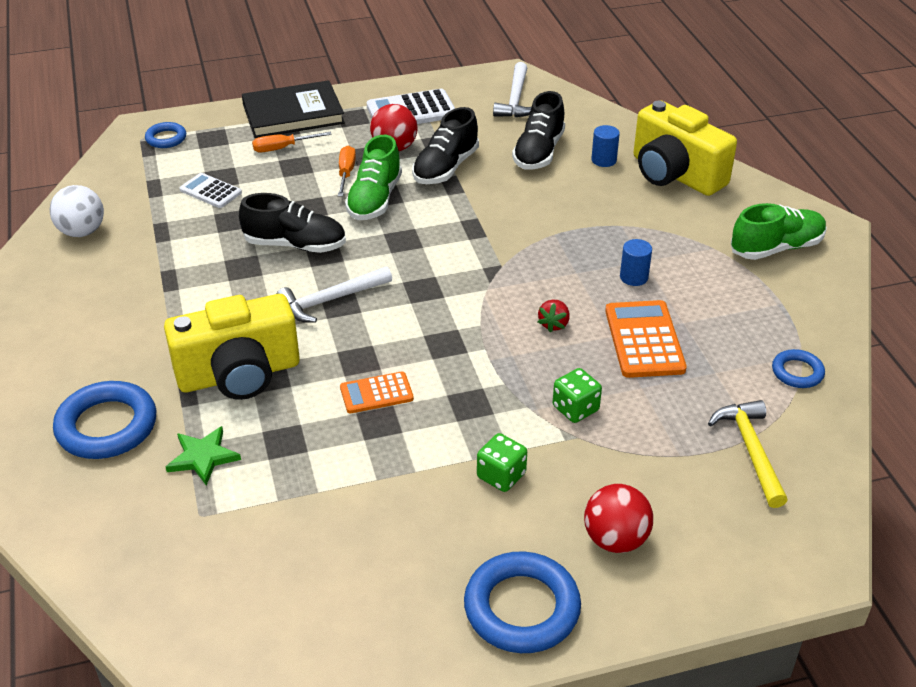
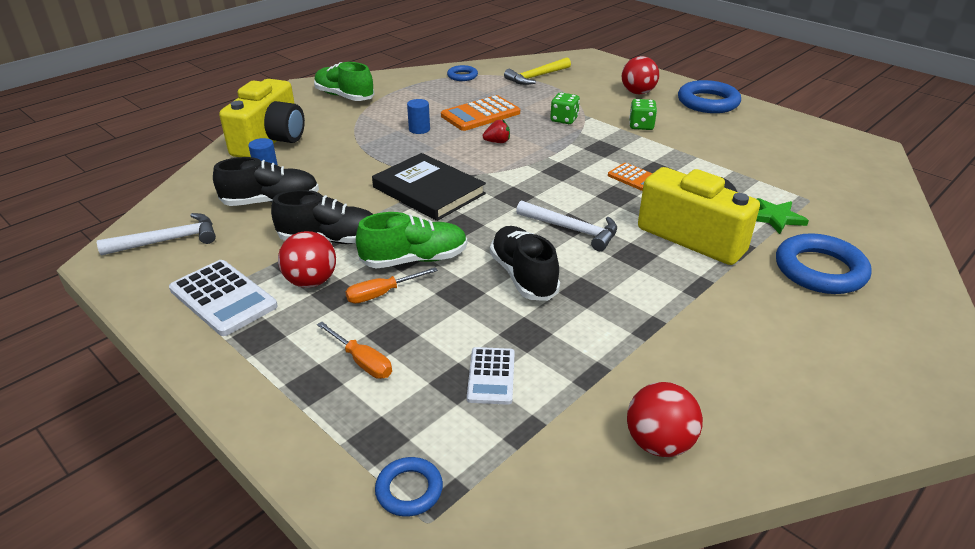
camera: 120 degrees left, 5 degrees down
(82, 232) = (659, 443): white ball -> red ball
(293, 114) = (274, 390): black book -> black book (428, 190)

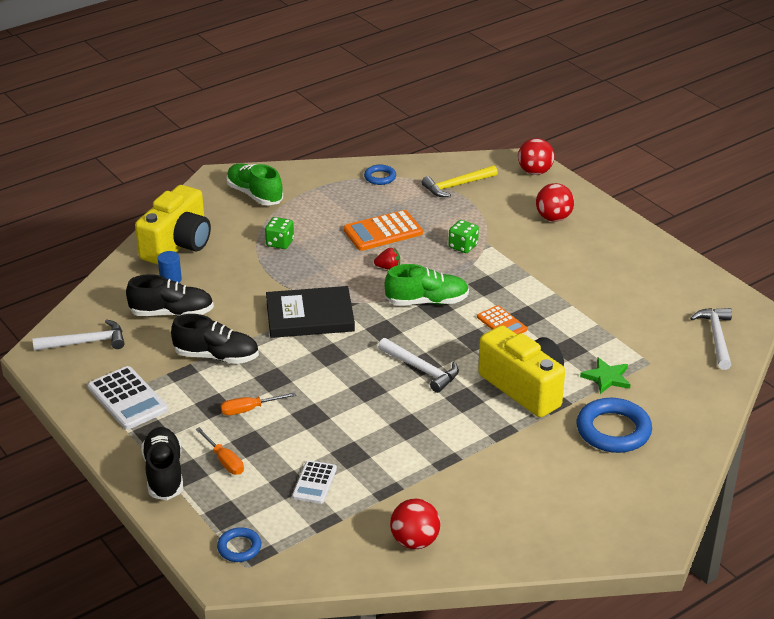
camera: 10 degrees right, 0 degrees up
(311, 281) = (196, 392): red ball -> red ball (535, 172)
(414, 260) = (281, 383): green shoe -> green shoe (427, 301)
(419, 129) = (318, 244): blue cylinder -> none
(428, 190) = (310, 316): black book -> black book turned 60 degrees counterclockwise
(523, 276) = (365, 407): black shoe -> black shoe (164, 474)
(641, 126) = (536, 262): green dice -> green dice (280, 243)
(708, 102) = (620, 238): blue ring -> none
(857, 171) = (716, 337): none -> white hammer

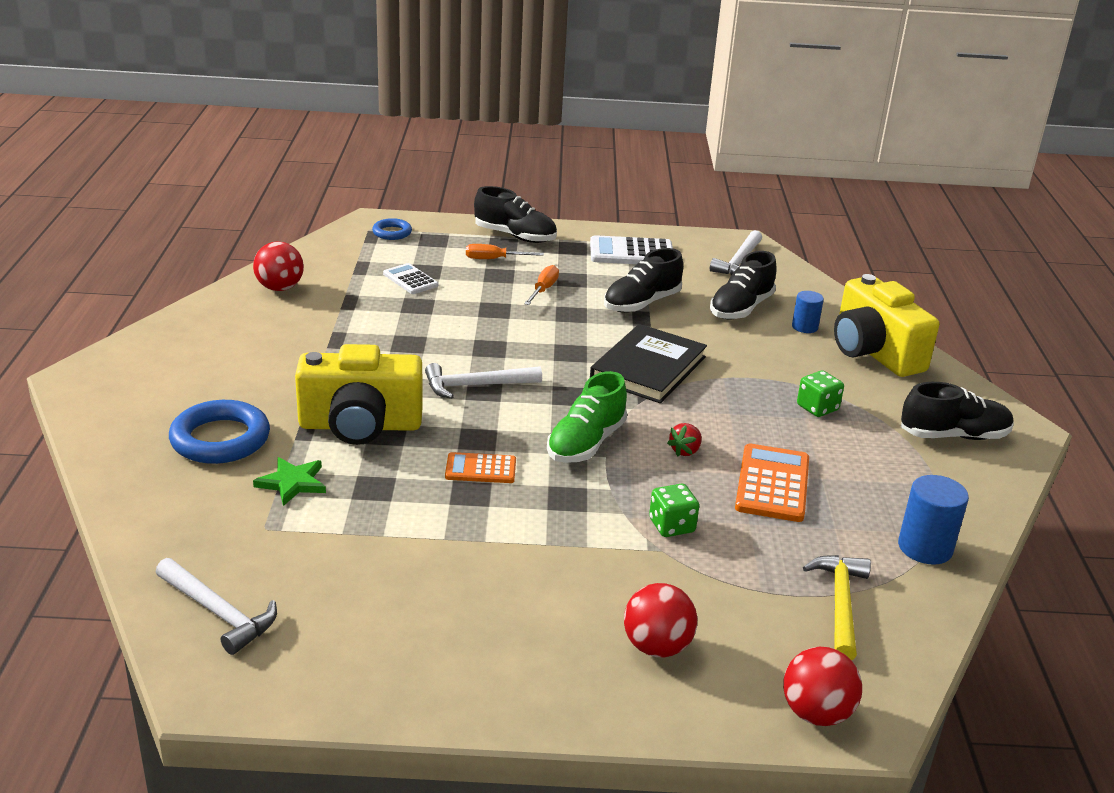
camera: 125 degrees right, 5 degrees down
(254, 195) = (953, 436): green shoe -> black shoe
(380, 177) = (925, 548): blue ring -> blue cylinder

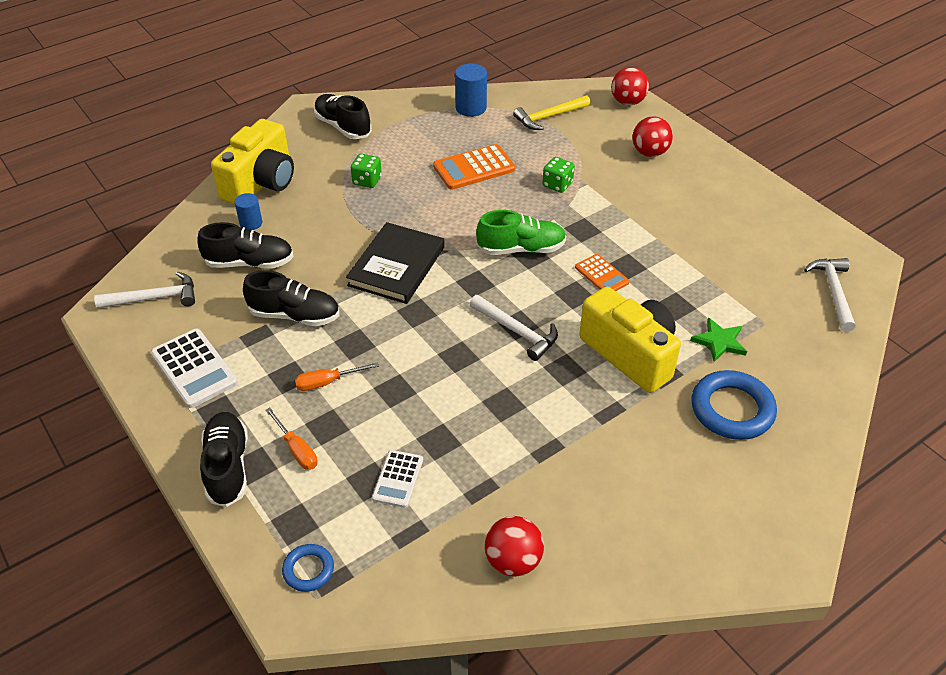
camera: 125 degrees left, 15 degrees up
(648, 368) = (396, 266): black book -> black book turned 60 degrees counterclockwise
(685, 451) = (480, 209): red strawberry -> none

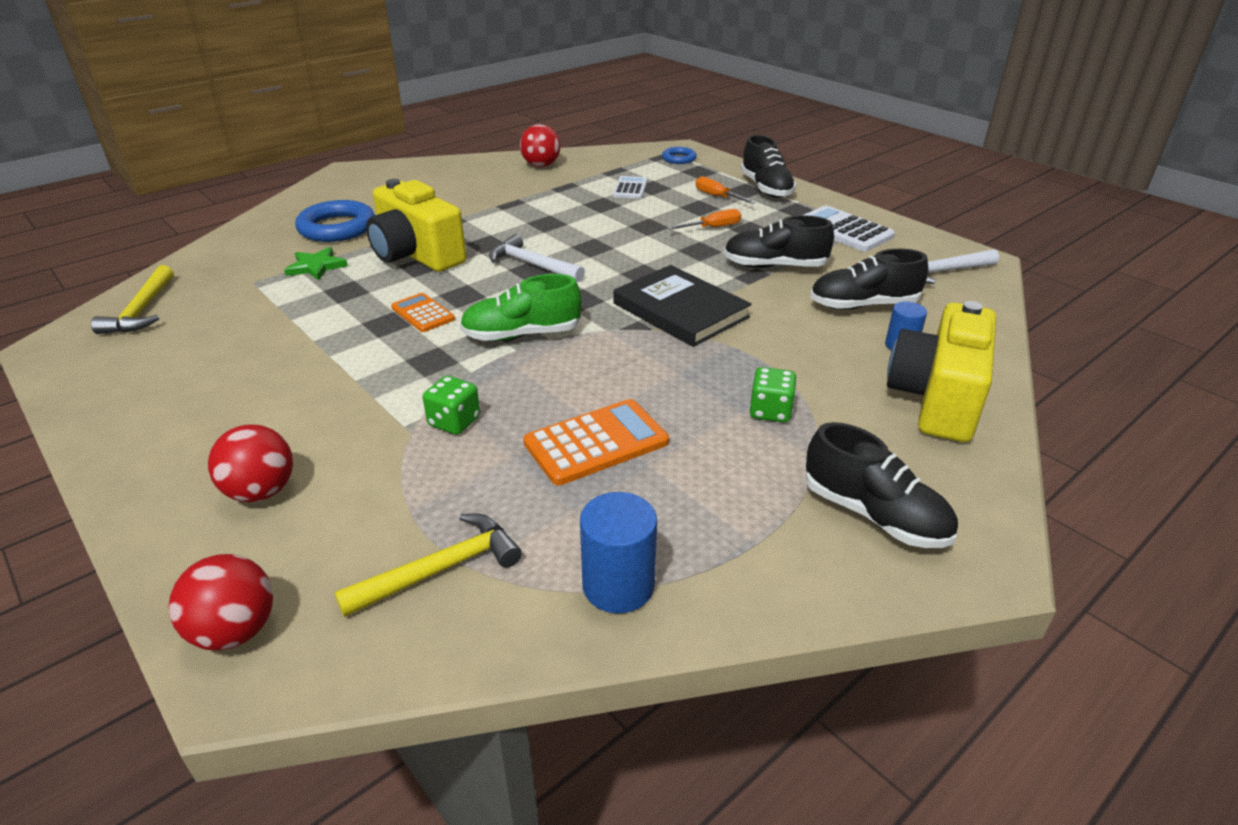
camera: 175 degrees right, 10 degrees down
(396, 266) = (680, 310): black book -> black book turned 60 degrees counterclockwise
(833, 292) = (141, 310): white hammer -> yellow hammer

